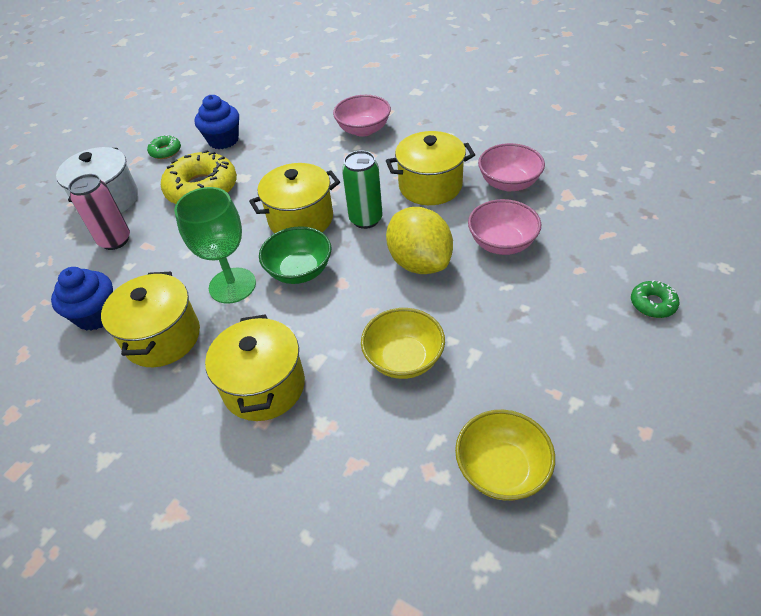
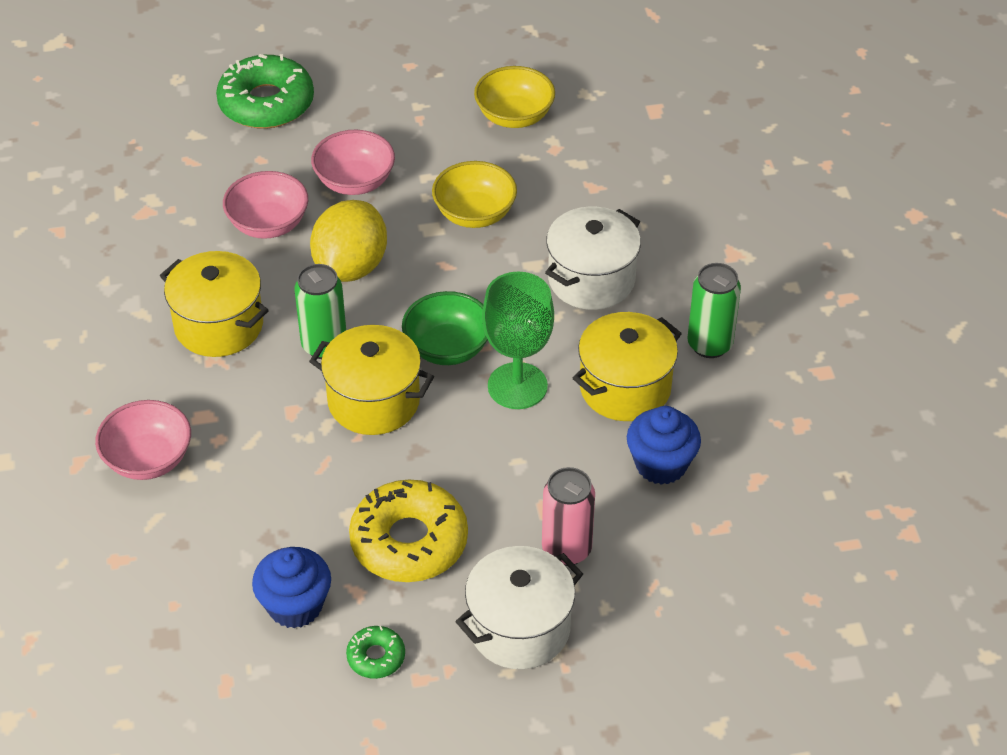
camera: 135 degrees left, 0 degrees up
(127, 415) = (709, 344): none -> green can
(264, 386) = (591, 279): yellow pot -> white pot
(508, 183) = (159, 264): pink bowl -> pink bowl (354, 182)
(652, 304) = (266, 103): green donut -> green donut, size x2.10

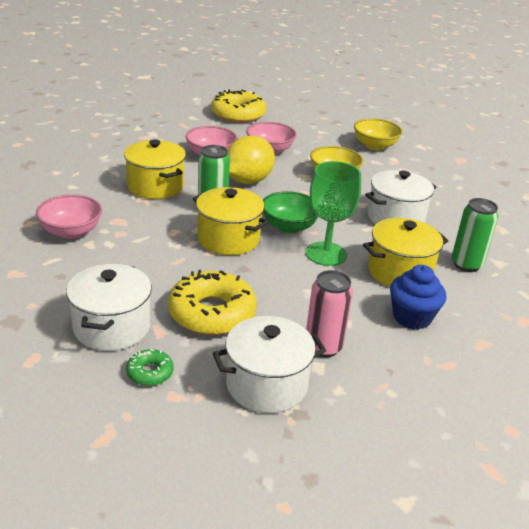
camera: 15 degrees right, 15 degrees down
(266, 103) = (238, 114): green donut -> yellow donut
(295, 606) = (112, 327): blue cupcake -> white pot

